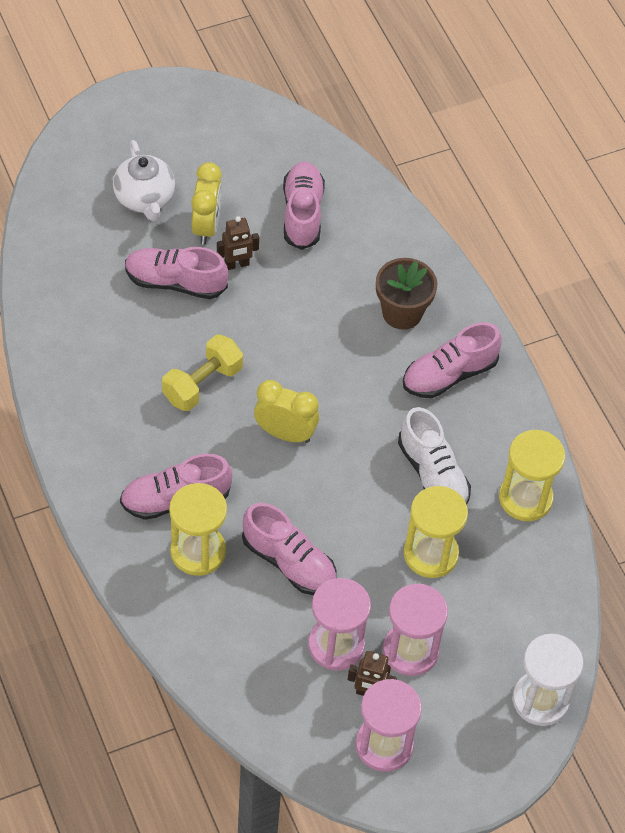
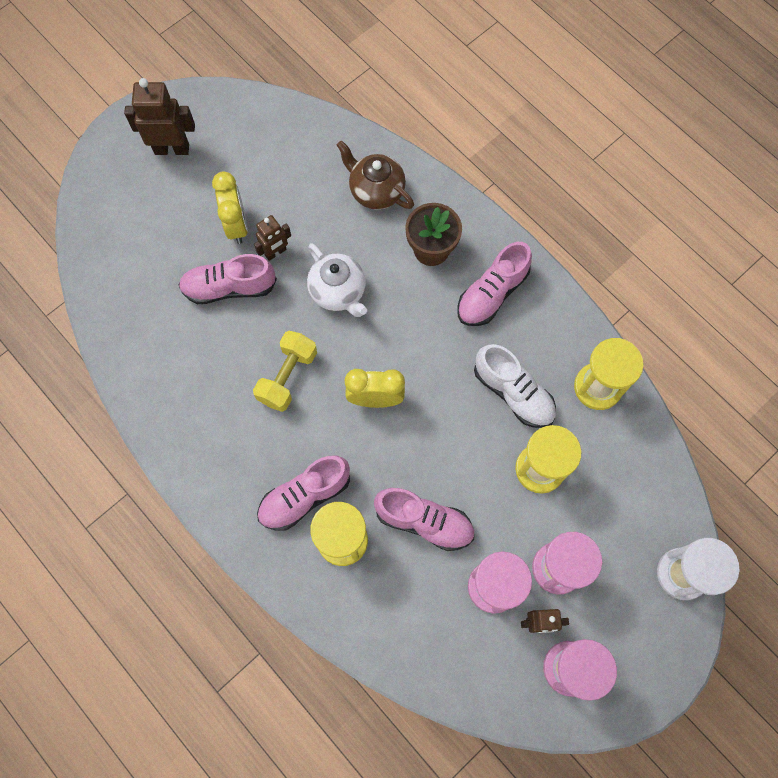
camera: 15 degrees left, 15 degrees up
(144, 199) = (174, 217): white teapot -> white teapot (338, 292)
(168, 134) = (172, 149): none -> brown robot
(302, 214) = (314, 185): pink shoe -> none
(366, 239) = (376, 191): none -> brown teapot

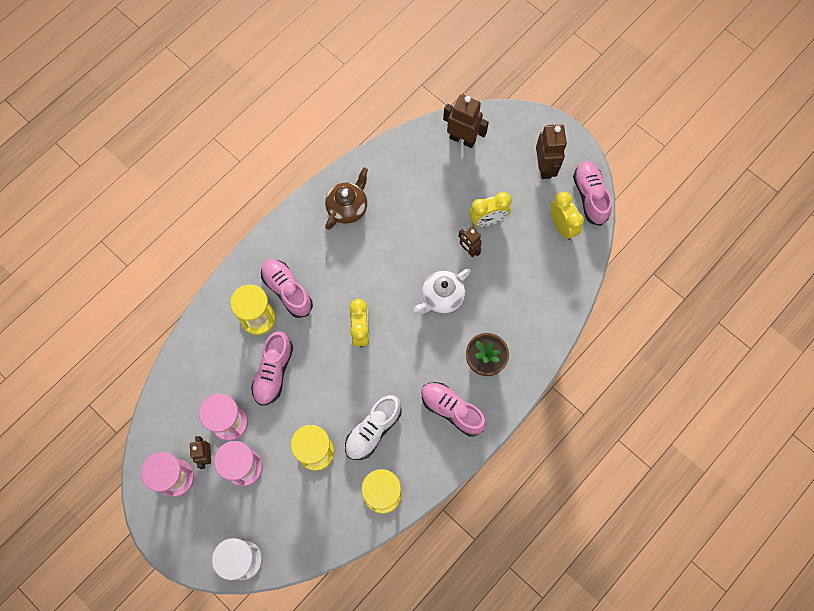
camera: 85 degrees right, 0 degrees up
(111, 244) = (462, 139): none -> brown robot
(229, 287) = (437, 222): pink shoe -> pink shoe (590, 196)
(258, 139) = (562, 226): none -> yellow clock
(287, 377) = (373, 269): yellow dumbbell -> none
(376, 191) = (529, 317): brown teapot -> brown teapot (347, 208)

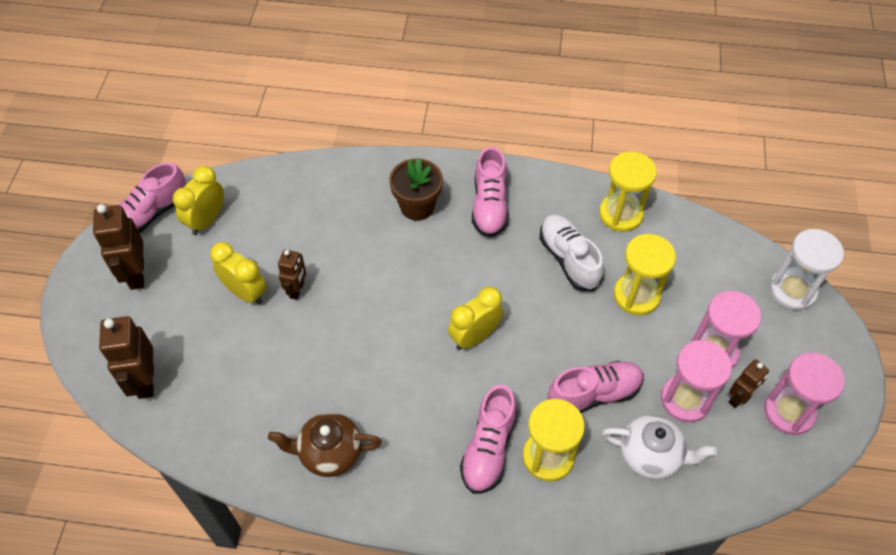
camera: 125 degrees left, 15 degrees down
(373, 430) = (569, 259): white shoe -> white shoe turned 120 degrees counterclockwise
(442, 297) = (374, 283): white teapot -> white teapot (651, 456)
(545, 167) = (136, 274): brown robot -> brown robot turned 60 degrees counterclockwise

